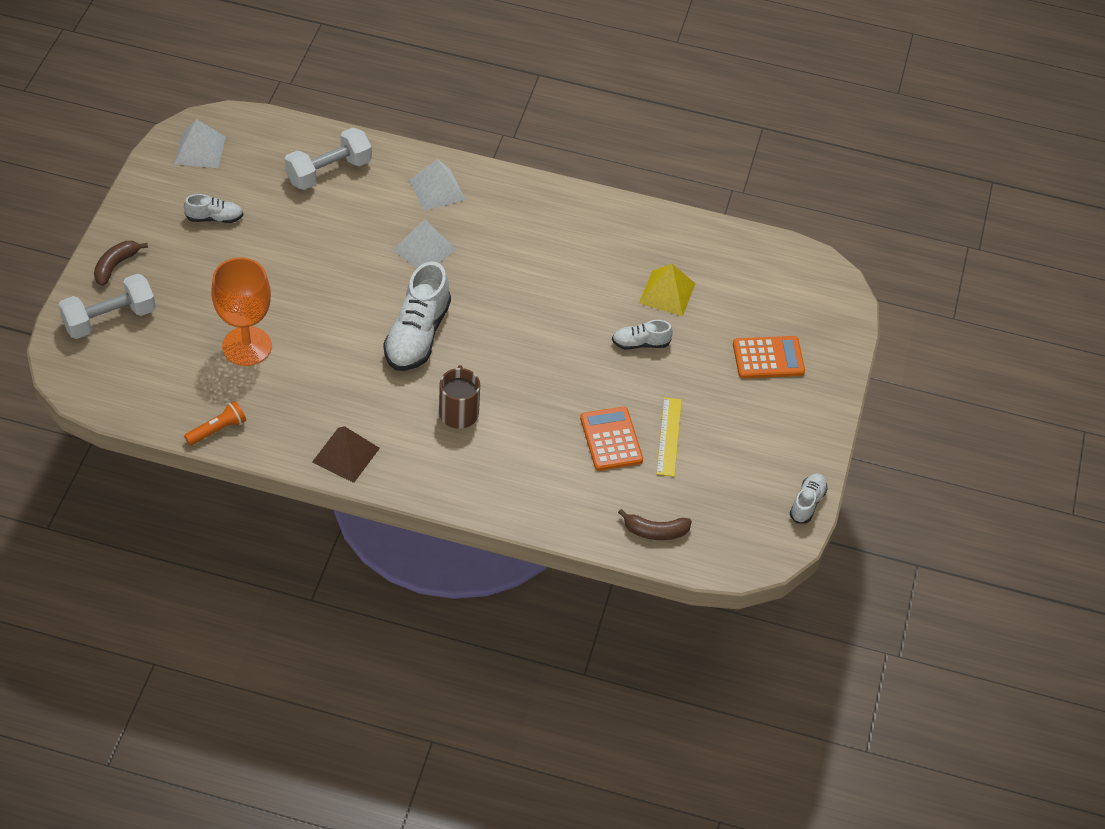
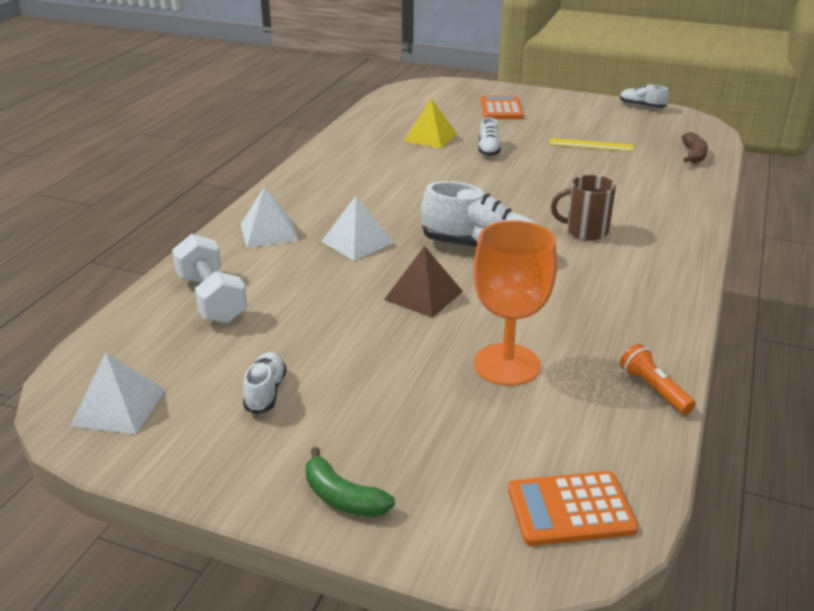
camera: 80 degrees left, 20 degrees down
(110, 319) = (458, 502): white dumbbell -> none
(116, 266) = (343, 497): brown banana -> green banana
(346, 455) = (663, 296): brown pyramid -> brown pyramid (423, 295)
(611, 439) = (600, 166): orange calculator -> orange calculator (570, 509)

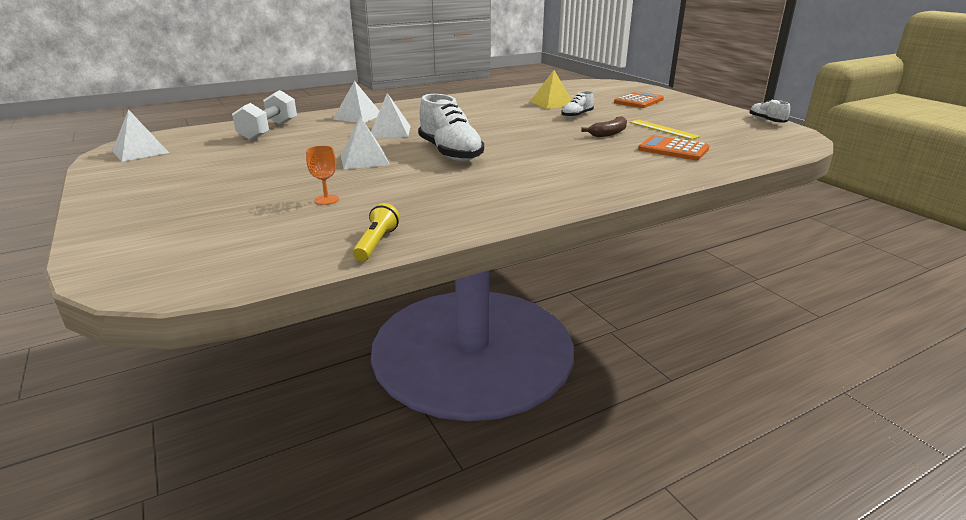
camera: 40 degrees right, 5 degrees down
(265, 392) = (198, 167): white shoe -> none
(343, 497) = (120, 213): green banana -> none
(423, 295) = (364, 160): brown pyramid -> white pyramid
(507, 364) = (326, 200): orange goblet -> orange goblet, size x0.44
(570, 509) = (185, 266): orange calculator -> orange calculator (673, 149)
(585, 231) = (542, 164): brown mug -> none
(654, 389) = (376, 243): orange flashlight -> yellow flashlight
(693, 155) = (744, 152): brown banana -> brown banana (609, 133)

